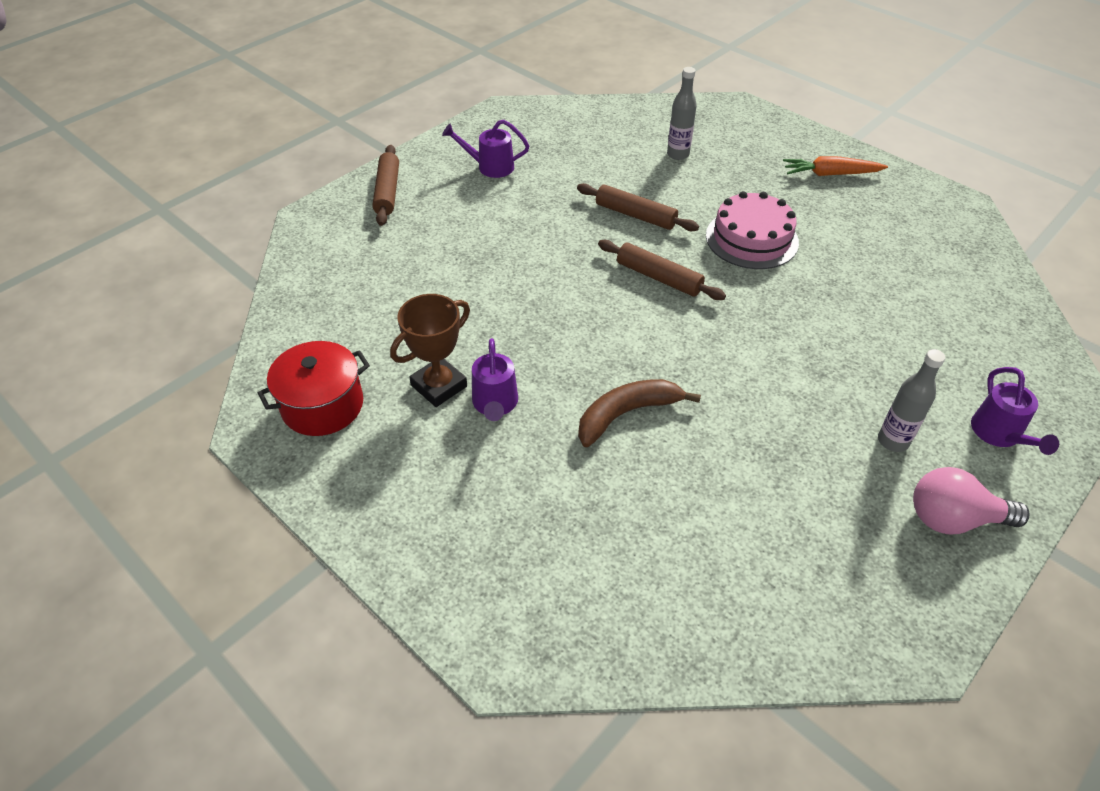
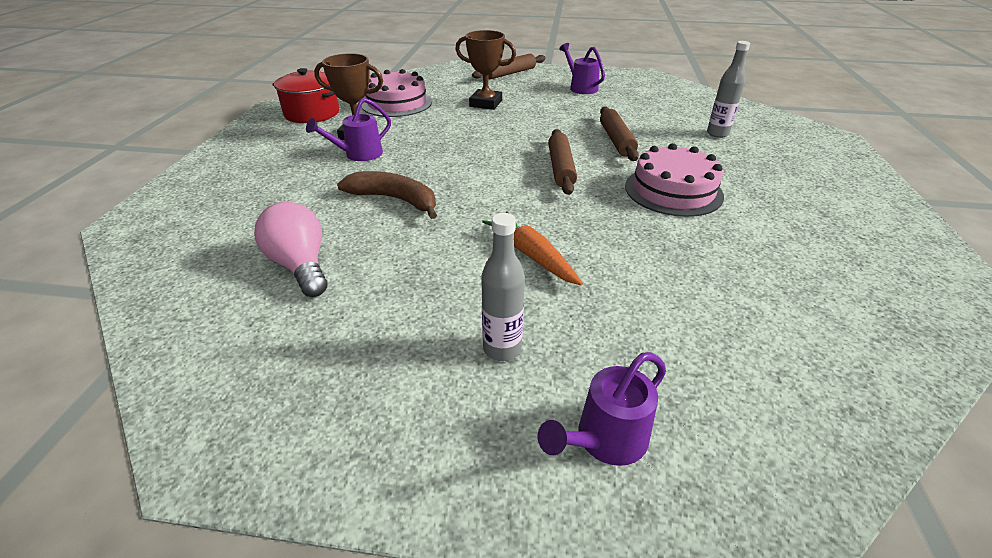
camera: 55 degrees right, 10 degrees down
(375, 319) = (397, 103): none -> pink cake
(457, 251) = (486, 103): none -> brown trophy
(830, 174) = (839, 202): orange carrot -> orange carrot (532, 255)
(953, 519) = (422, 433): pink light bulb -> pink light bulb (300, 266)

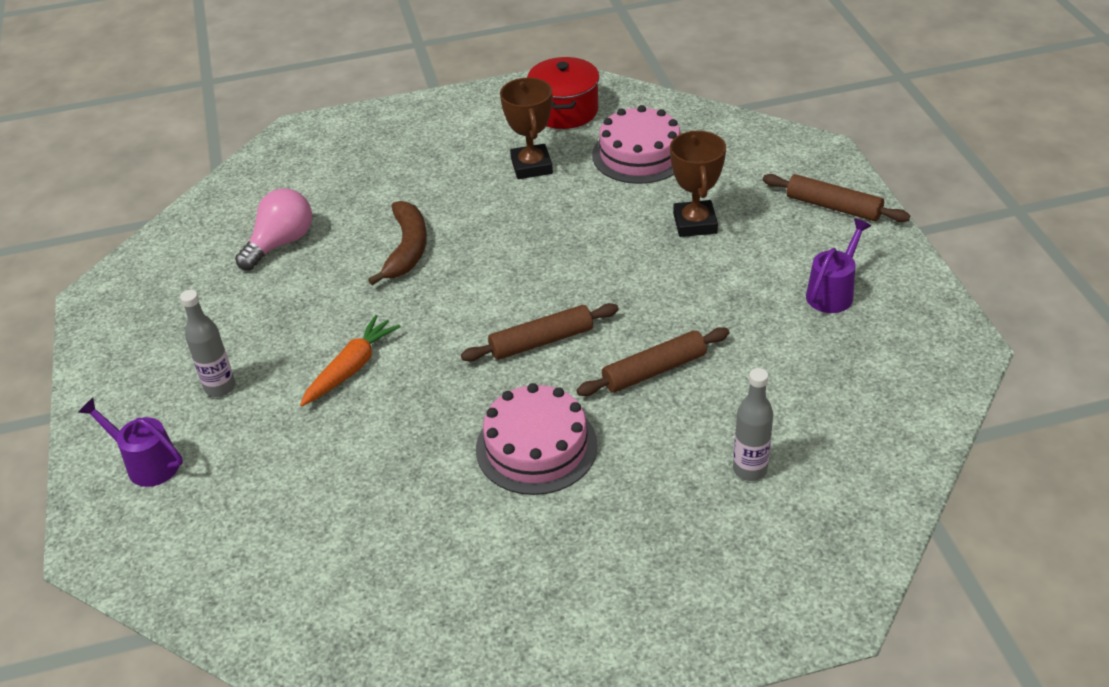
camera: 70 degrees right, 5 degrees up
(358, 155) = (485, 187): purple watering can -> none

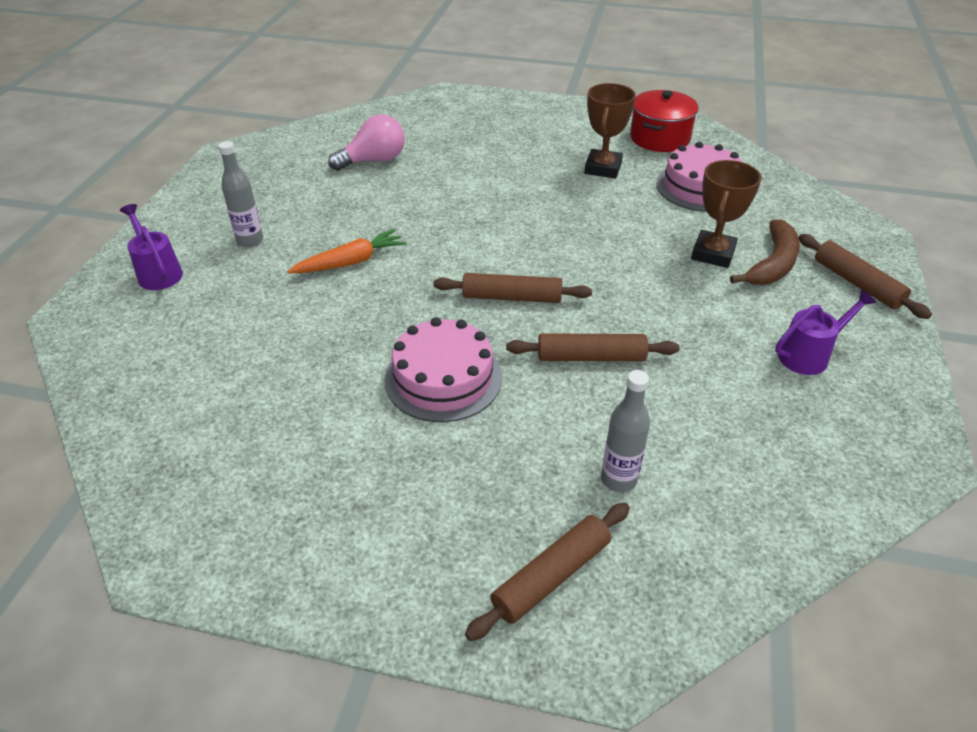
camera: 25 degrees right, 0 degrees up
(407, 249) = (460, 194): brown banana -> brown banana (772, 264)
(750, 572) = (551, 576): none -> brown rolling pin

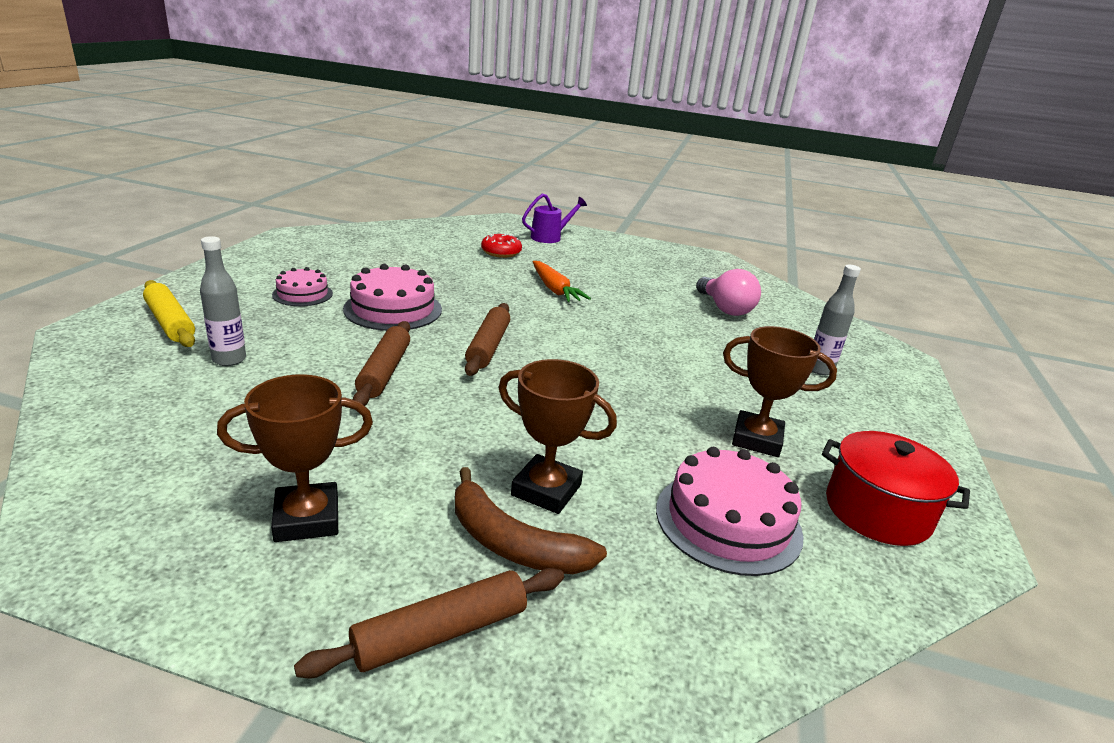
camera: 90 degrees right, 15 degrees down
(227, 311) = (501, 252): none -> red donut
(250, 240) = (587, 261): grey bottle -> grey bottle (819, 369)
(421, 471) = (302, 294): none -> pink cake
(551, 576) = (170, 322): brown rolling pin -> yellow rolling pin
(809, 355) = (307, 519): purple watering can -> brown trophy

